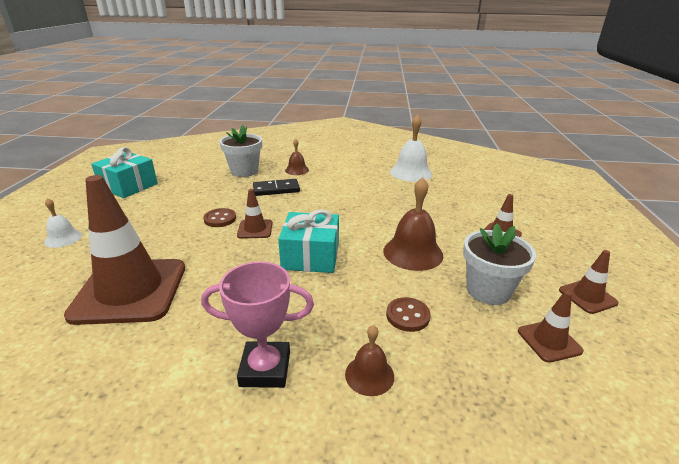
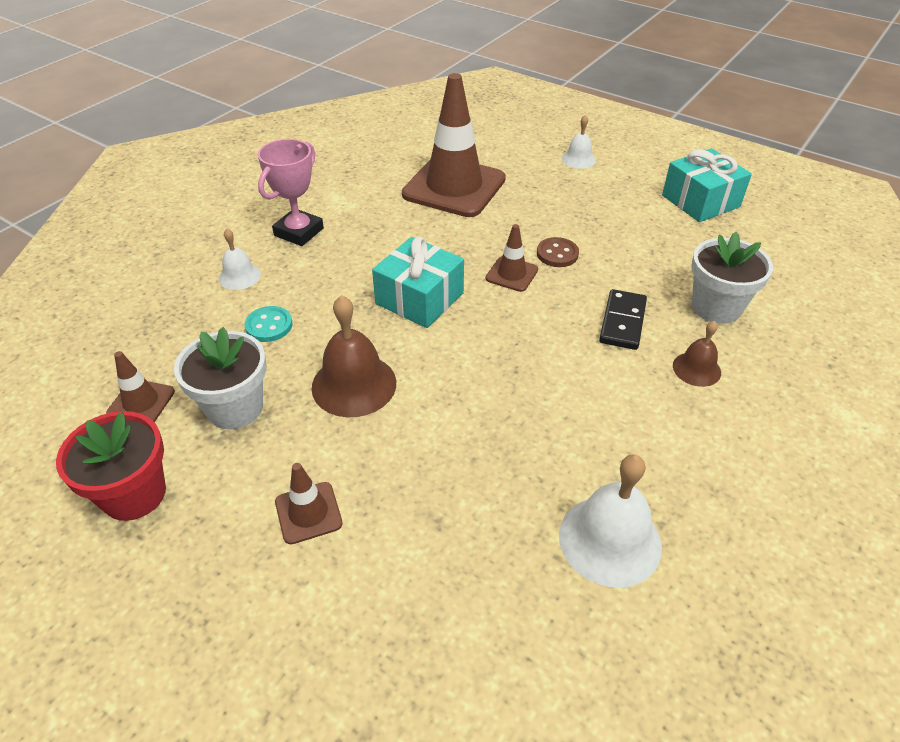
camera: 120 degrees right, 15 degrees up
(369, 375) = (239, 276): brown bell -> white bell
(407, 316) = (269, 326): brown button -> turquoise button
(587, 296) = (134, 494): brown traffic cone -> red flower pot

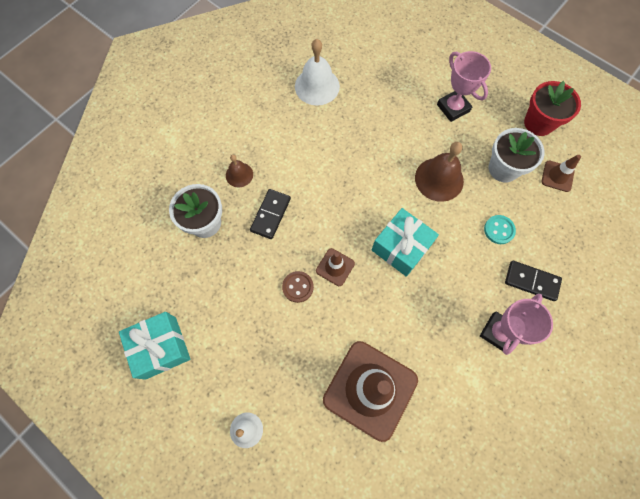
camera: 175 degrees left, 25 degrees up
(239, 276) = (531, 281): white bell -> black domino
(308, 513) = (453, 108): brown traffic cone -> pink trophy

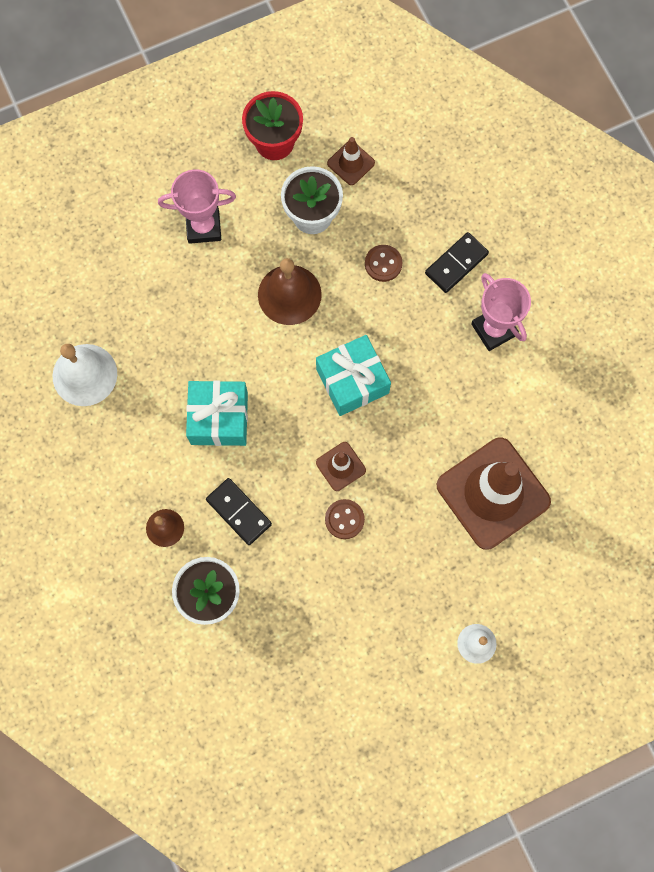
camera: 65 degrees left, 5 degrees up
(161, 347) = (343, 705): turquoise gift -> turquoise gift (219, 418)
(499, 230) = (383, 264): turquoise button -> brown button

